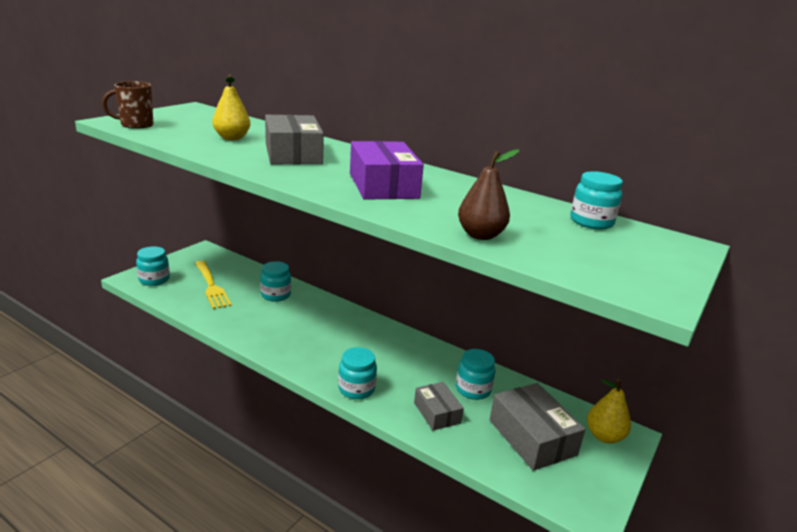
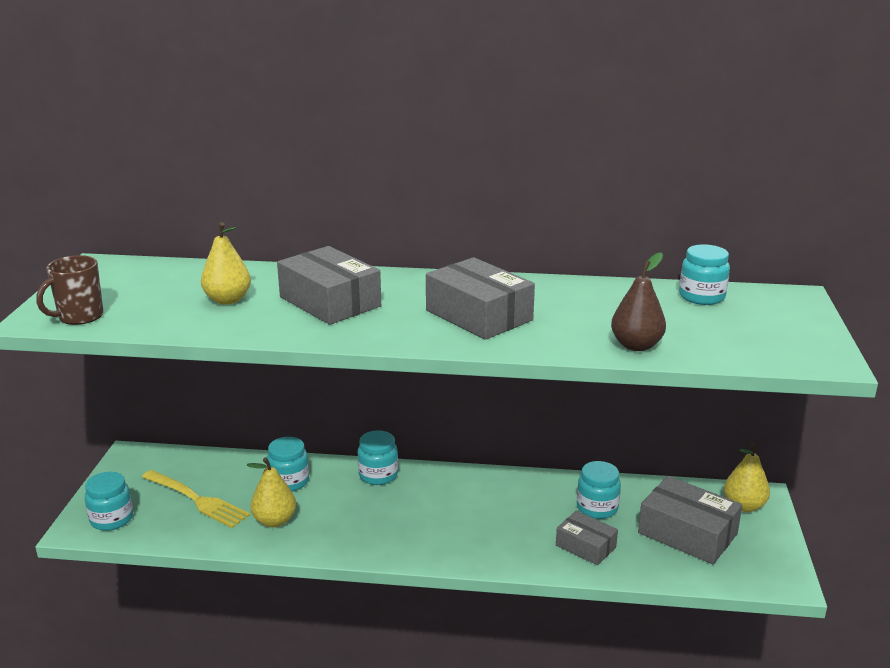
camera: 25 degrees left, 0 degrees up
(242, 314) = (274, 521): none -> yellow pear
(356, 389) = (487, 554): turquoise jar -> turquoise jar (378, 475)
(383, 185) = (479, 315): purple box -> grey box

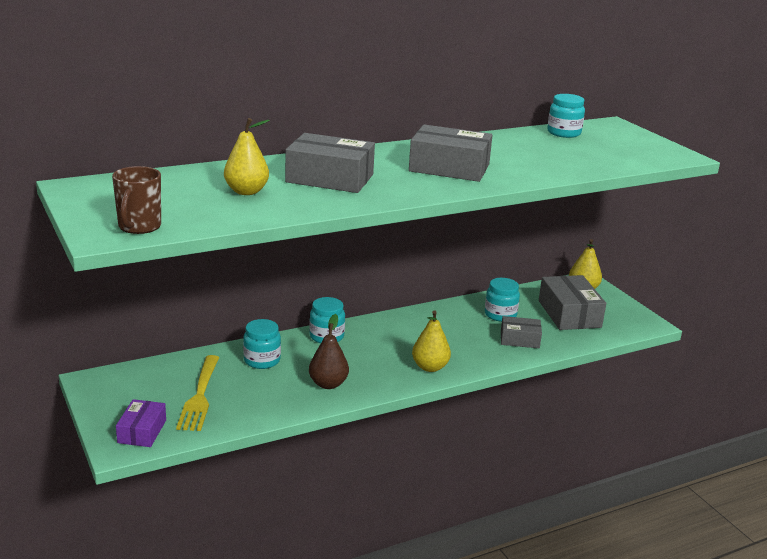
camera: 35 degrees left, 0 degrees up
(111, 519) = (142, 431): turquoise jar -> purple box
(196, 500) = (200, 395): yellow fork -> yellow fork turned 90 degrees clockwise
(274, 521) = (285, 390): yellow pear -> yellow pear (430, 367)
(636, 345) = (573, 167): brown pear -> brown pear (328, 384)
(687, 533) = (569, 314): grey box -> grey box turned 75 degrees clockwise

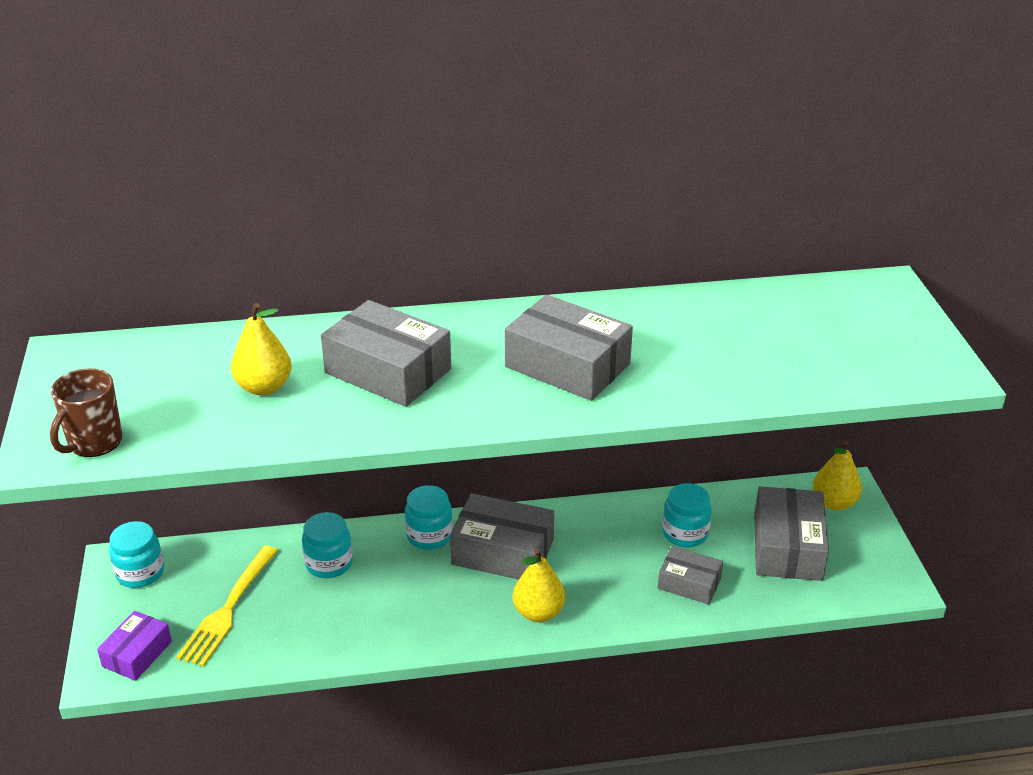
camera: 20 degrees right, 10 degrees up
(328, 384) = (392, 618): brown pear -> none
(384, 339) = (502, 552): none -> grey box
(564, 133) = (793, 301): turquoise jar -> turquoise jar (140, 573)

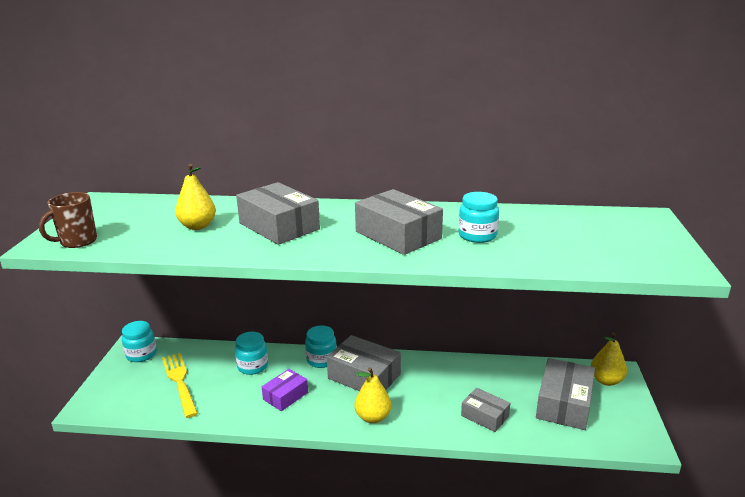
camera: 15 degrees right, 10 degrees down
(137, 654) = (113, 399): purple box -> purple box (285, 396)
(228, 608) = (180, 382): yellow fork -> yellow fork turned 120 degrees clockwise
(685, 533) = (492, 384): turquoise jar -> turquoise jar (477, 235)

